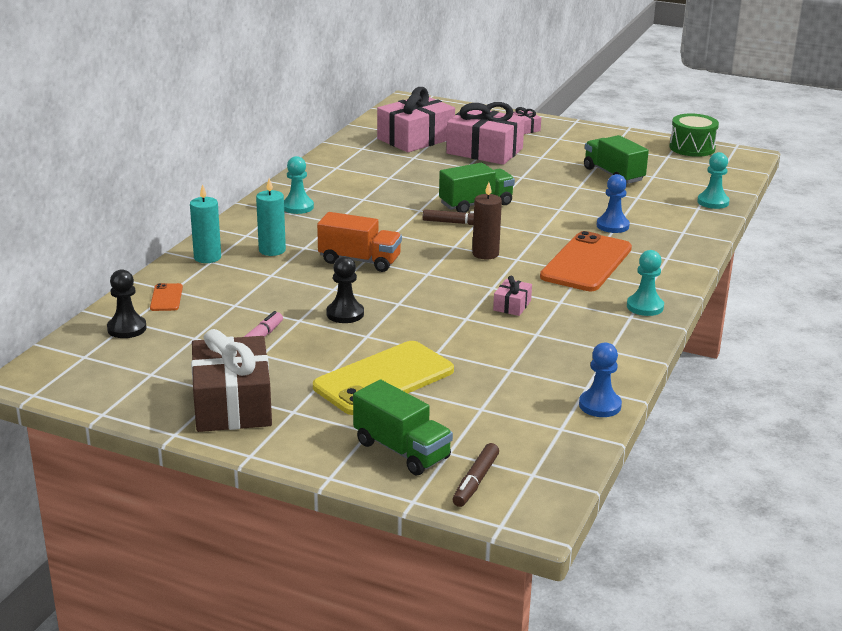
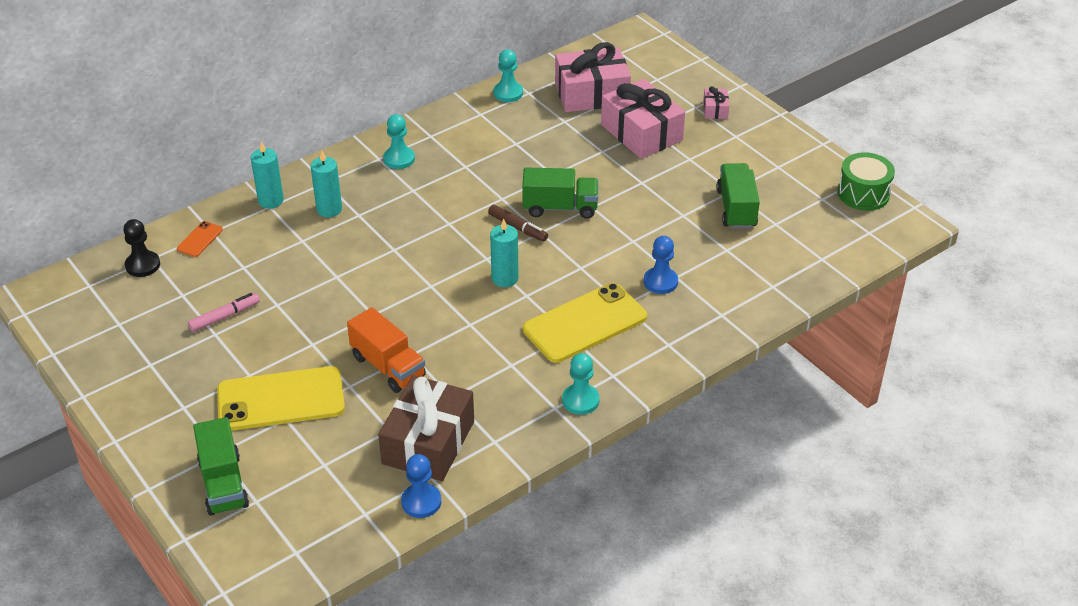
camera: 30 degrees right, 15 degrees up
(232, 404) = (148, 381): brown gift -> brown gift (428, 442)
(345, 314) = (318, 311): black pawn -> none
(359, 261) = (389, 248): orange truck -> orange truck (388, 366)
(475, 481) = (247, 540): brown marker -> none
(485, 254) = (505, 278): brown candle -> turquoise candle
(512, 305) = (464, 353): pink gift -> none
(586, 263) = (585, 323): orange phone -> yellow phone
(713, 202) = (798, 282): turquoise pawn -> turquoise pawn (508, 93)

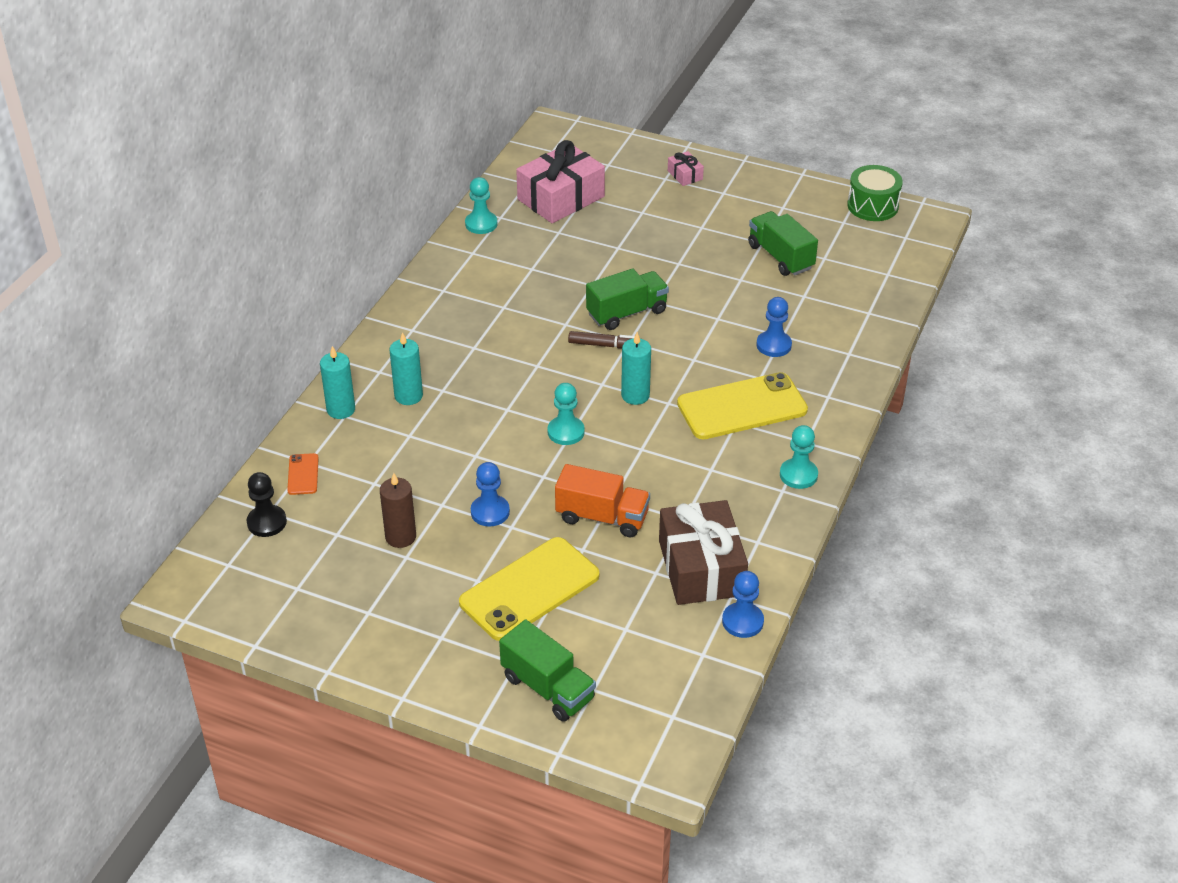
camera: 30 degrees left, 0 degrees up
(225, 317) = (400, 537): pink marker -> brown candle
(307, 325) = (490, 512): none -> blue pawn
(399, 159) = (433, 323): turquoise pawn -> turquoise pawn (566, 432)
(585, 323) = (742, 407): yellow phone -> yellow phone turned 45 degrees clockwise
(641, 133) = (638, 218): pink gift -> none

